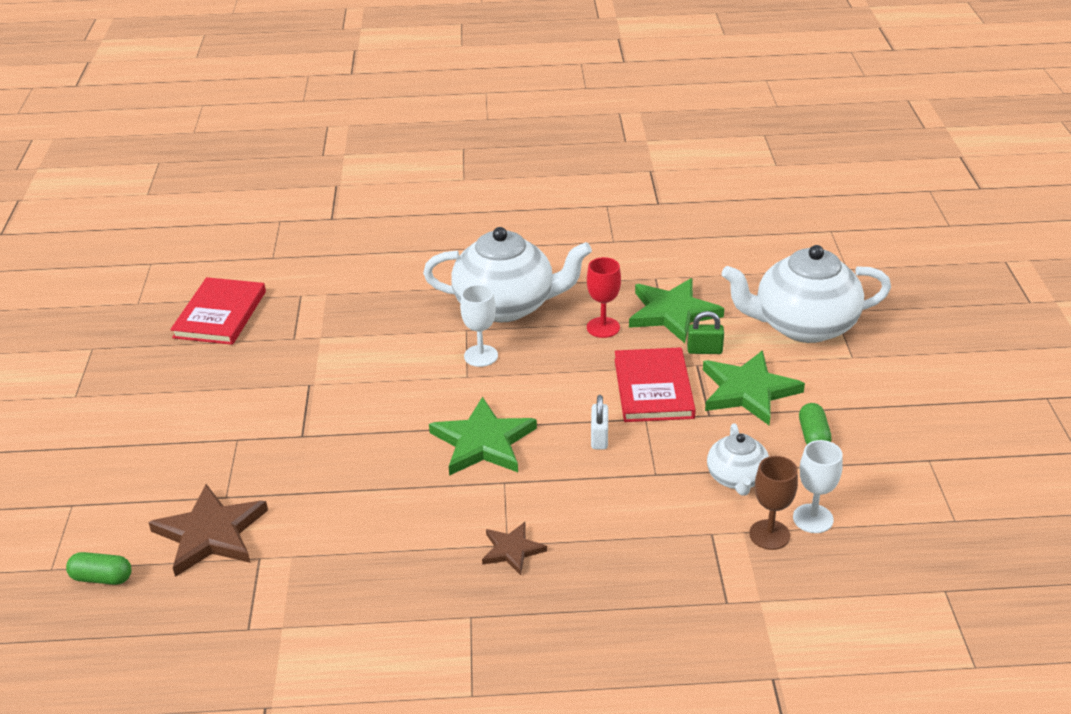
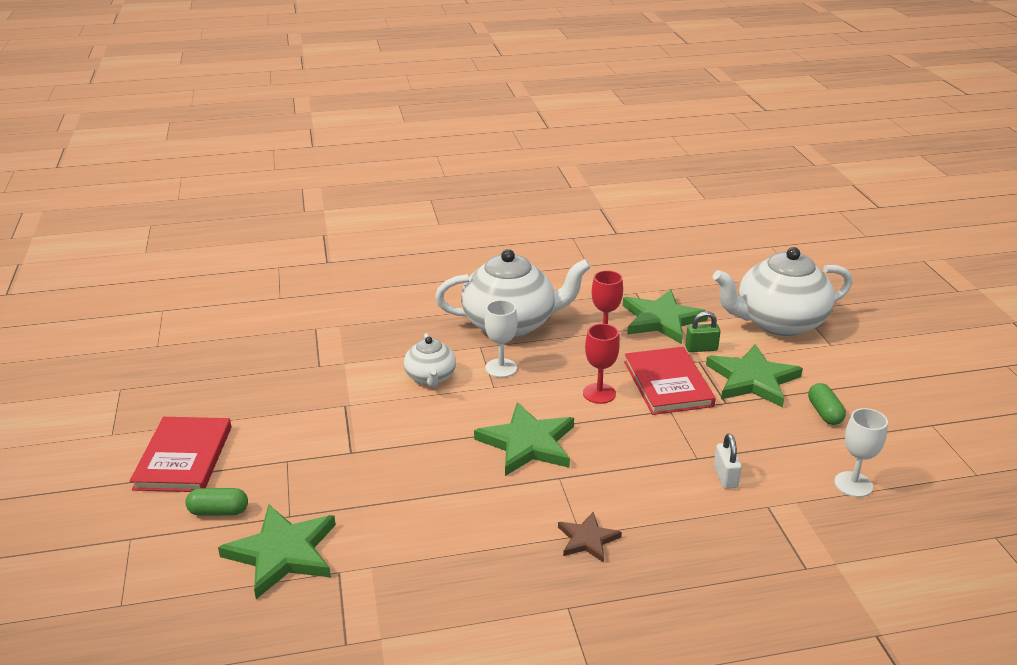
camera: 10 degrees left, 5 degrees down
(102, 578) = (178, 608): green capsule -> green capsule (218, 511)
(210, 534) = (282, 553): brown star -> green star
(220, 314) = (241, 350): red book -> red book (183, 457)
(575, 393) = (599, 393): none -> red goblet
(599, 438) = (634, 430): white padlock -> white padlock (725, 477)
(737, 478) = (772, 455): white teapot -> white teapot (430, 377)
(769, 535) = (820, 502): brown goblet -> none

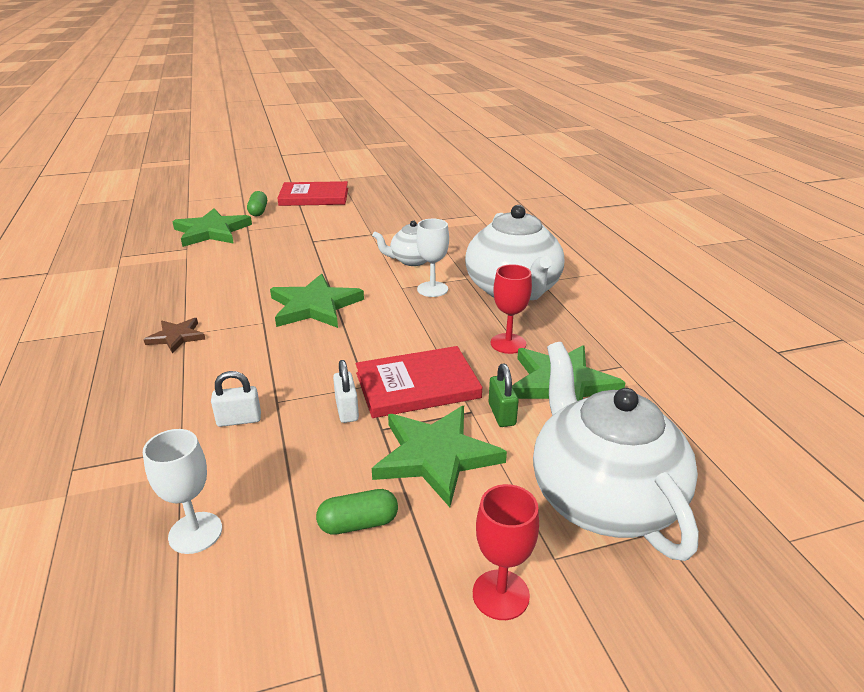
camera: 85 degrees right, 0 degrees up
(599, 393) = (394, 341): red goblet -> red goblet (500, 594)
(705, 419) = (347, 410): none -> white padlock

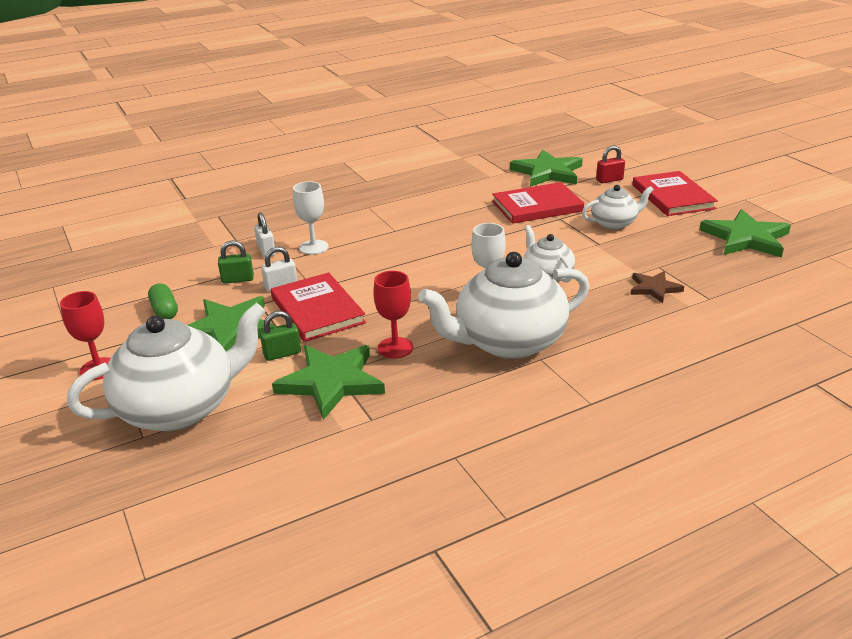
camera: 80 degrees right, 0 degrees up
(176, 337) = (363, 205): brown star -> brown star (654, 288)
(195, 533) = (163, 263): white goblet -> white goblet (313, 247)
(258, 211) = (609, 180): green capsule -> red padlock
(279, 246) = (537, 206): none -> red book
(306, 448) = (237, 279): none -> green padlock
(315, 306) = (429, 245): green star -> green star (746, 238)
(341, 223) = (614, 223): none -> white teapot

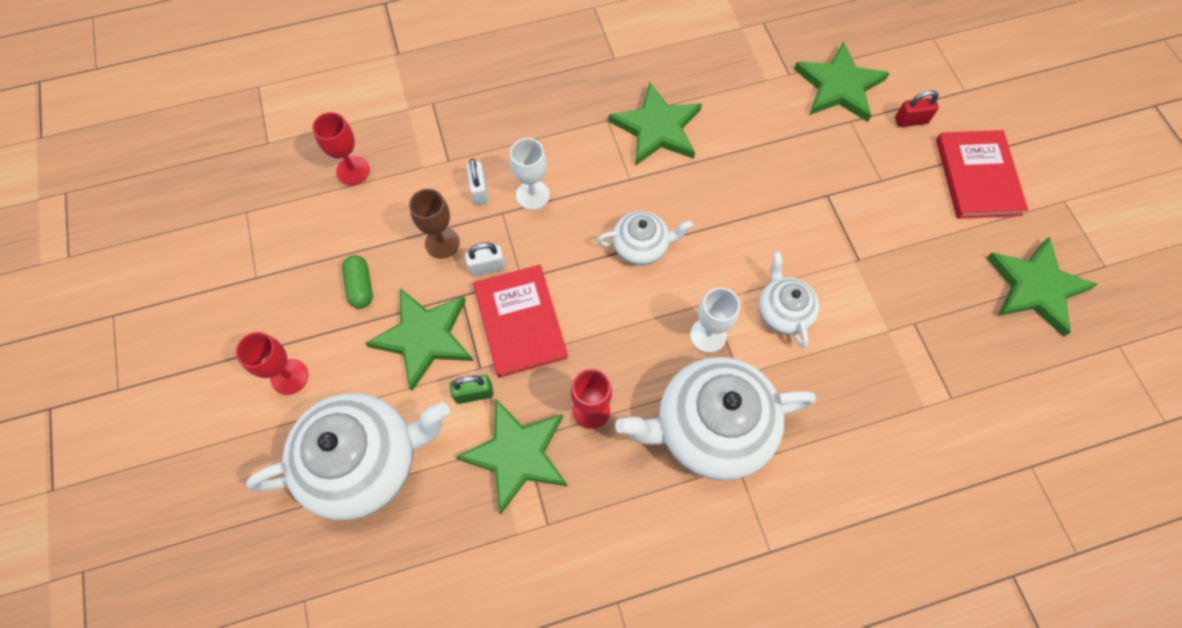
camera: 10 degrees right, 35 degrees up
(151, 254) = (353, 170): none -> red goblet
(237, 279) = (442, 243): green padlock -> brown goblet
(410, 205) = (657, 128): none -> green star
(537, 206) = (807, 162): red book -> none
(614, 223) = (889, 220): white teapot -> white teapot (641, 246)
(654, 288) = (896, 365): brown star -> none

